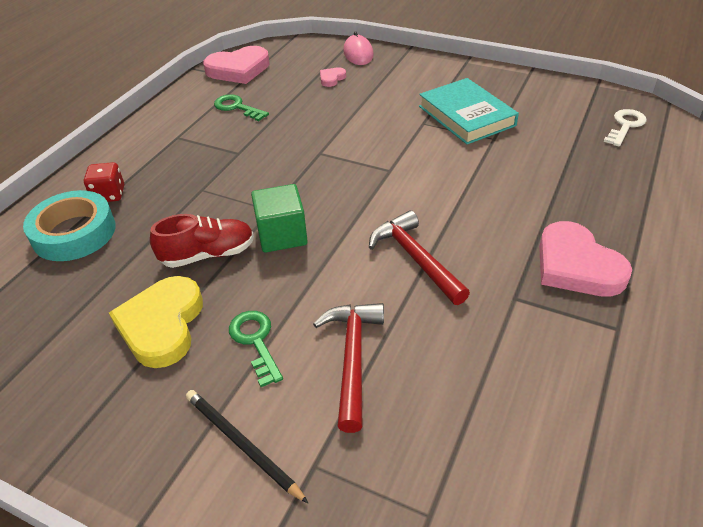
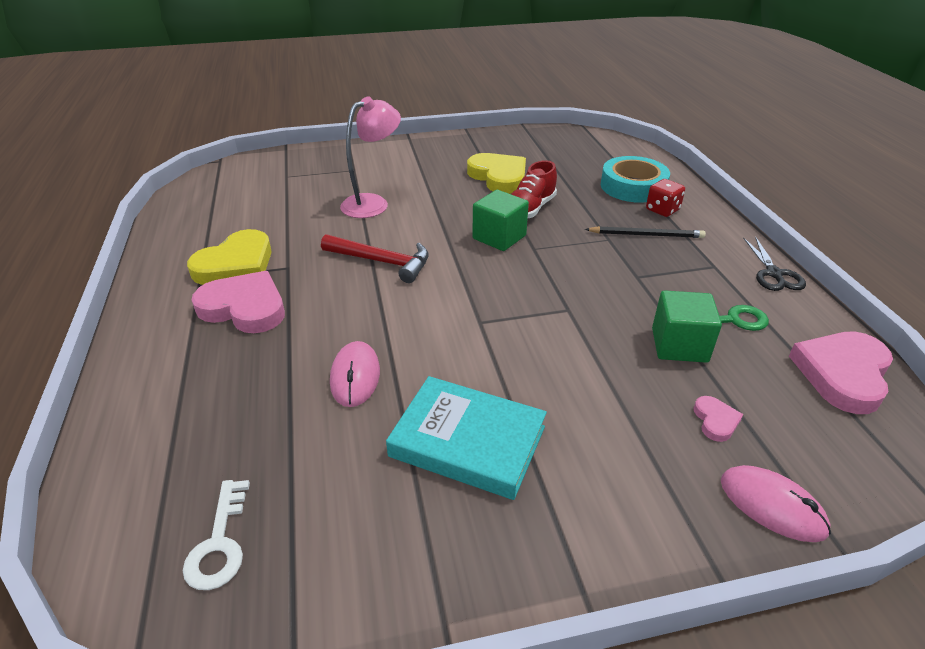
camera: 140 degrees right, 5 degrees down
(156, 117) = (773, 274): none -> black scissors
(242, 444) = (395, 163): black pencil -> black pencil (646, 235)
(256, 341) = (437, 190): green key -> none
(290, 109) = (679, 345): none -> green cube
(352, 358) = (373, 203): red hammer -> pink lamp
(509, 171) = (355, 376): none -> pink mouse
(572, 330) = (236, 264): none -> yellow heart

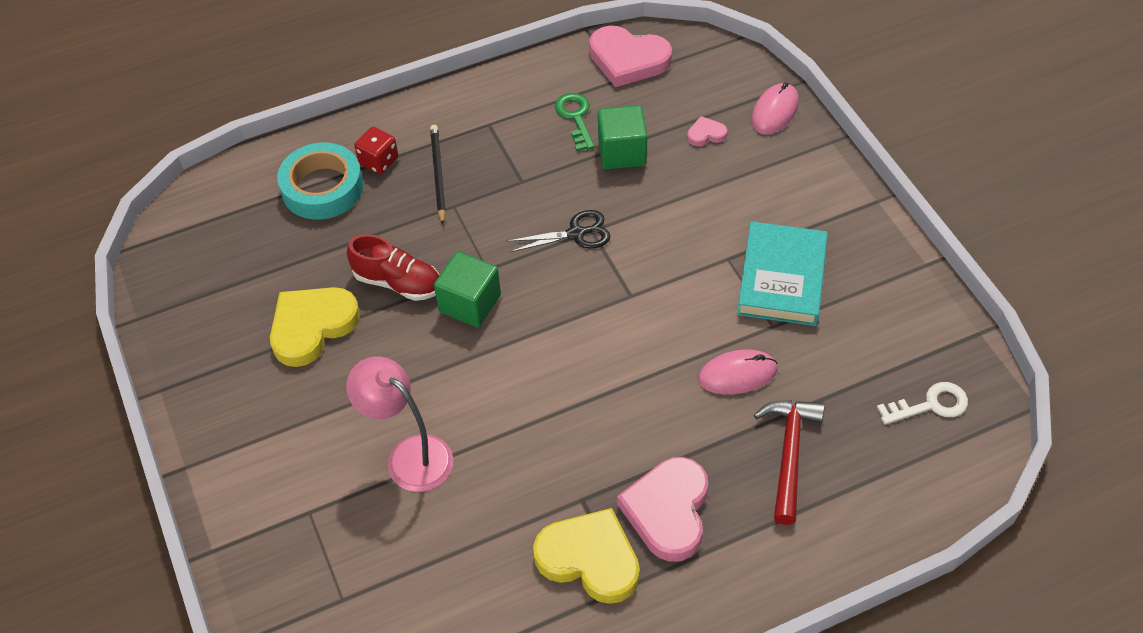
camera: 100 degrees left, 15 degrees up
(382, 262) = (547, 405): red hammer -> red hammer (789, 454)
(773, 274) = (493, 84): black scissors -> black scissors (576, 233)

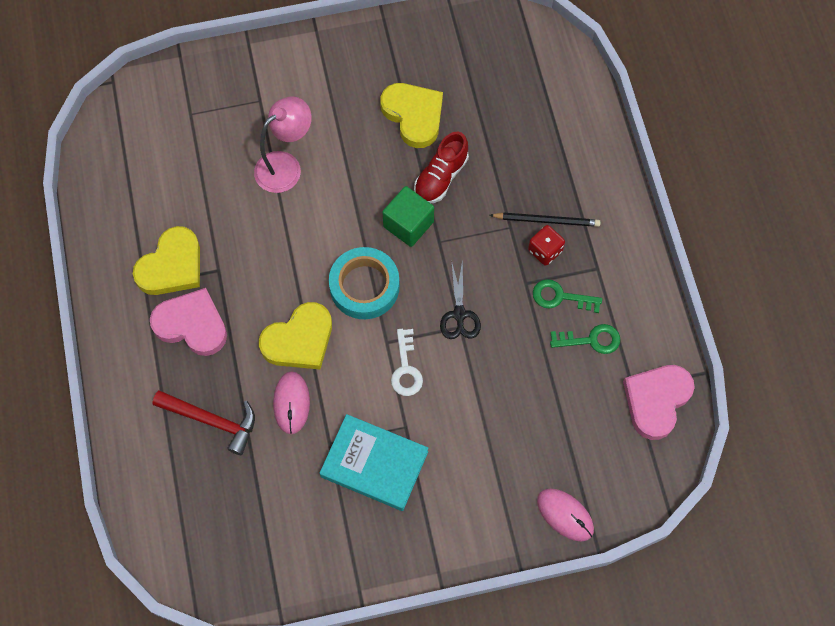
camera: 100 degrees right, 15 degrees up
(322, 188) = (551, 134): turquoise tape -> turquoise tape (364, 286)
(378, 161) = (571, 178): red dice -> red dice (545, 251)
(531, 149) = (560, 297): none -> green key
(622, 152) = (541, 369): green cube -> none
(654, 384) = (299, 340): none -> yellow heart
(706, 134) = (549, 446): pink heart -> none
(930, 405) = (223, 541): white key -> white key (406, 368)

